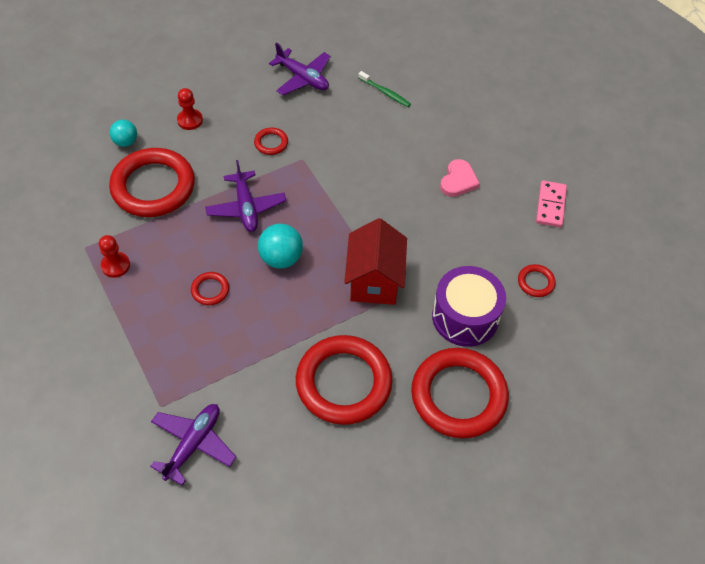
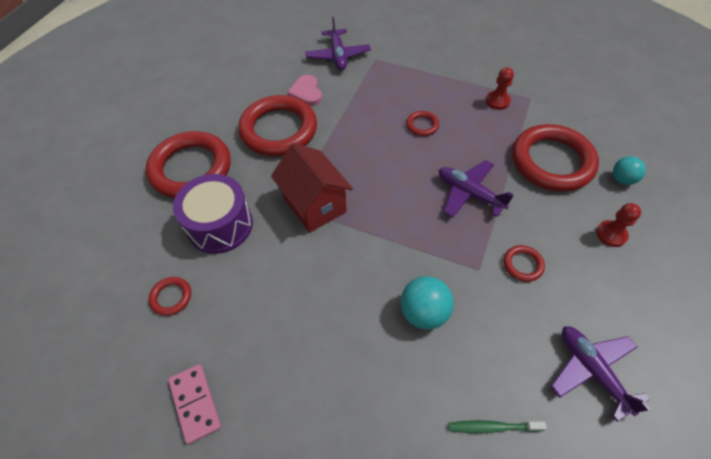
camera: 145 degrees right, 0 degrees up
(281, 258) = (400, 175): turquoise ball -> turquoise ball (424, 312)
(303, 78) = (591, 370): purple plane -> purple plane turned 60 degrees clockwise
(458, 180) = (315, 360): pink heart -> pink heart (306, 92)

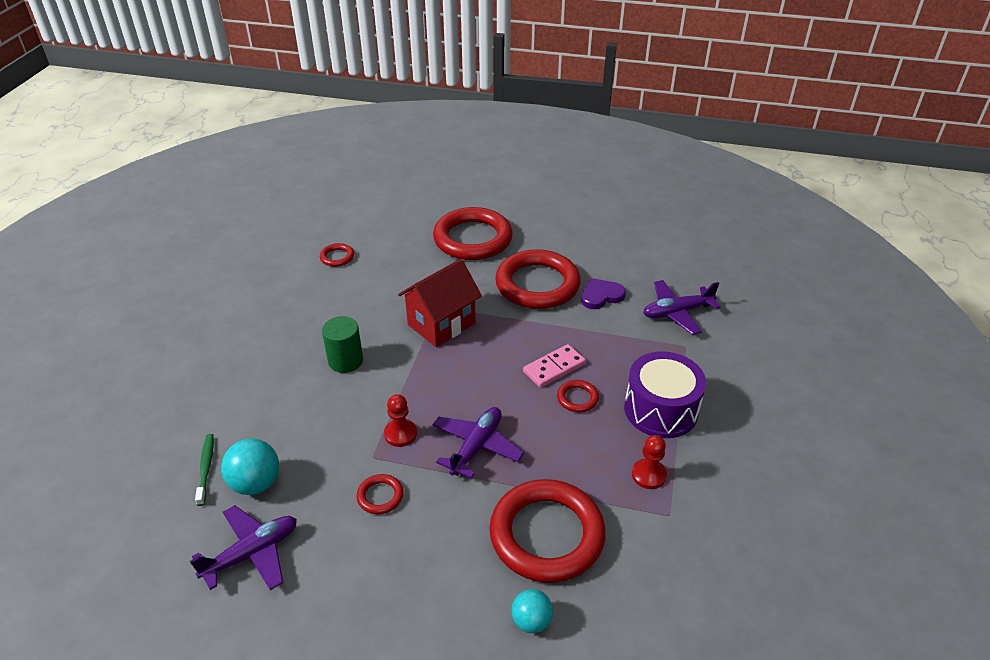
camera: 80 degrees right, 15 degrees down
(195, 403) = (248, 288): pink domino -> pink domino (554, 368)
(220, 225) = (410, 268): purple drum -> purple drum (661, 410)
(306, 92) = (601, 296): pink heart -> purple heart
(351, 290) = (345, 361): none -> green cylinder
(424, 312) = (321, 414): turquoise ball -> turquoise ball (256, 483)
(611, 234) = (431, 594): red pawn -> red pawn (400, 434)

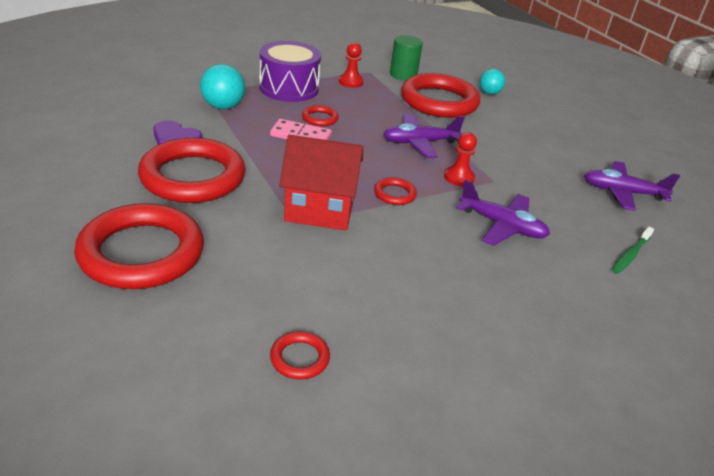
camera: 135 degrees left, 5 degrees down
(256, 483) = (594, 221): turquoise ball -> turquoise ball (223, 106)
(345, 361) = (439, 245): green cylinder -> green cylinder (403, 75)
(380, 496) = (511, 164): red ring -> red ring (394, 194)
(677, 312) = (163, 101): purple plane -> purple plane (502, 226)

